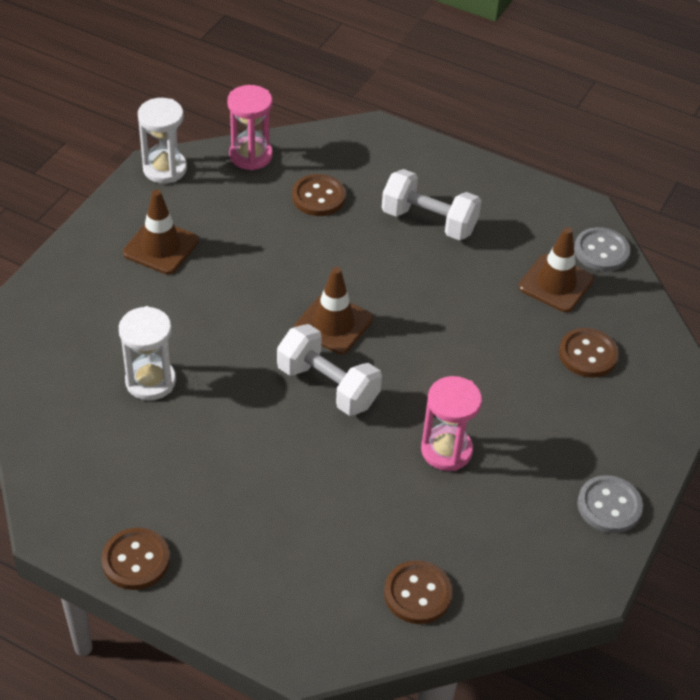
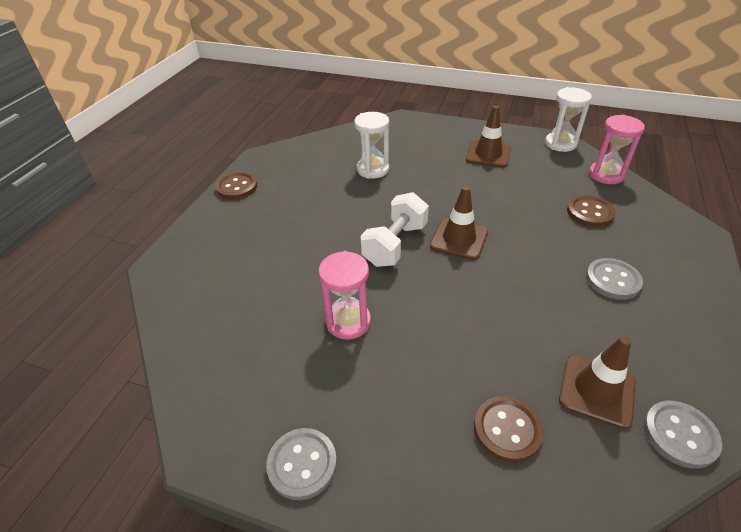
camera: 85 degrees right, 5 degrees down
(417, 594) = (204, 319): brown button -> none
(429, 221) = (612, 280): white dumbbell -> grey button

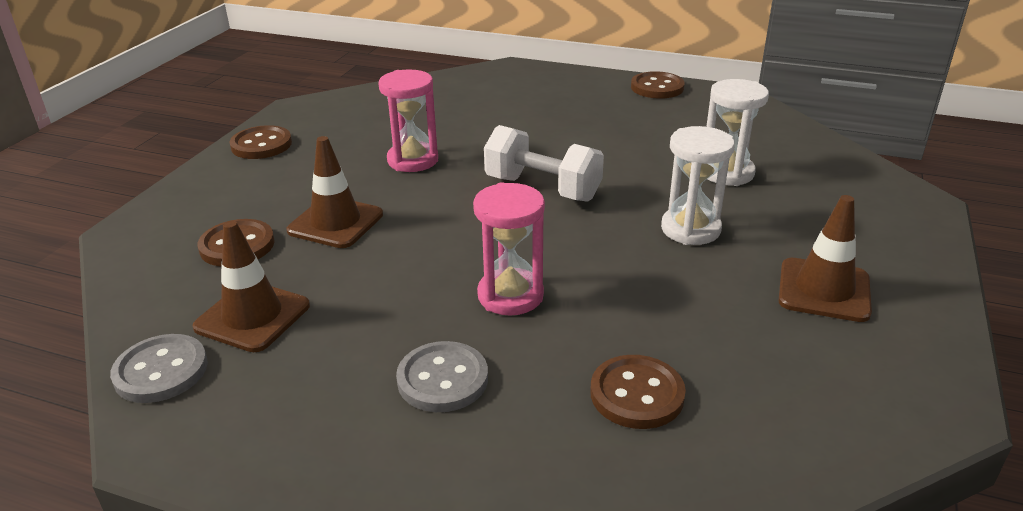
camera: 90 degrees right, 10 degrees down
(302, 464) = (261, 145): grey button -> brown button
(459, 239) = (554, 238): brown traffic cone -> brown traffic cone (335, 223)
(560, 144) = (923, 406): white hourglass -> white hourglass (690, 229)
(606, 175) = (797, 457): pink hourglass -> pink hourglass (510, 295)

